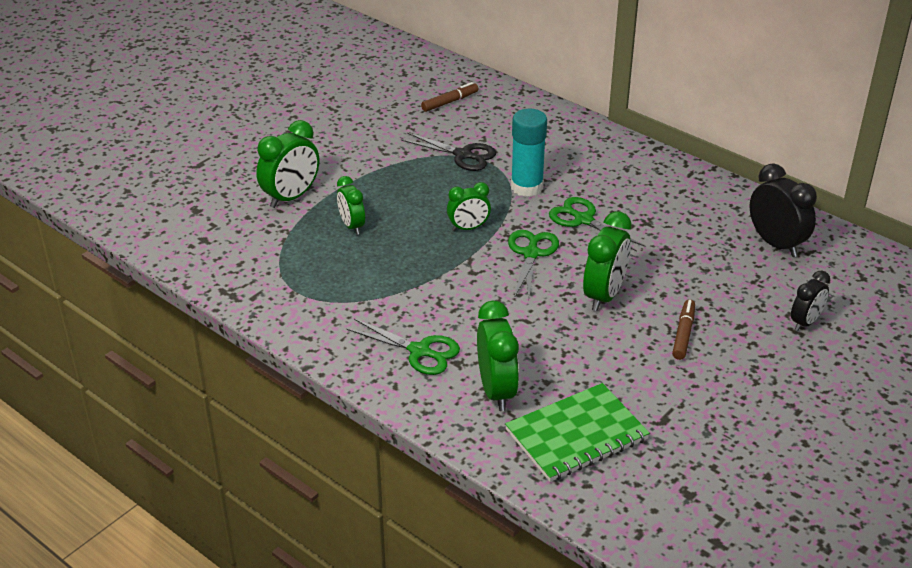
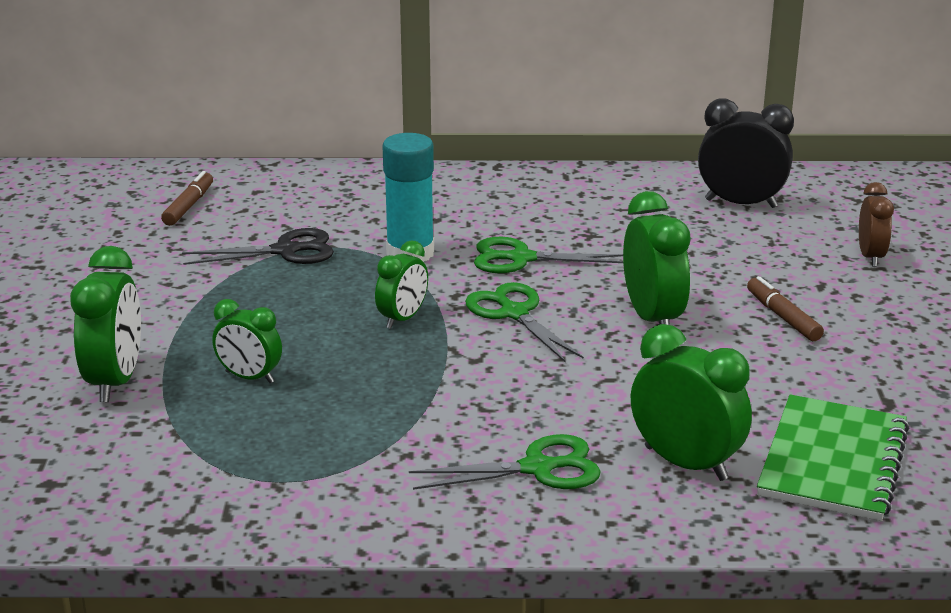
camera: 40 degrees left, 10 degrees down
(805, 322) = (870, 257): black clock -> brown clock

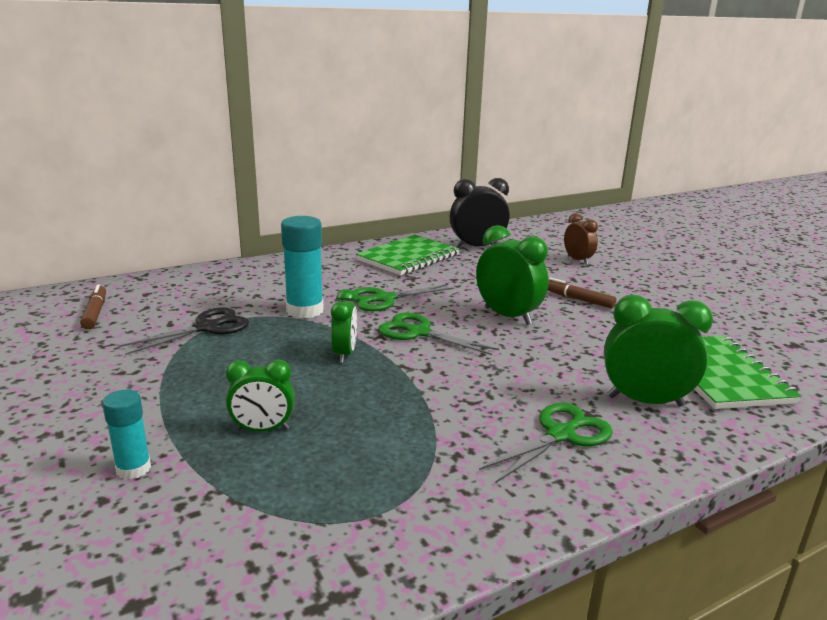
camera: 30 degrees left, 5 degrees down
(115, 381) = (133, 469): green clock -> turquoise glue stick
(619, 202) = (408, 257): none -> green notebook

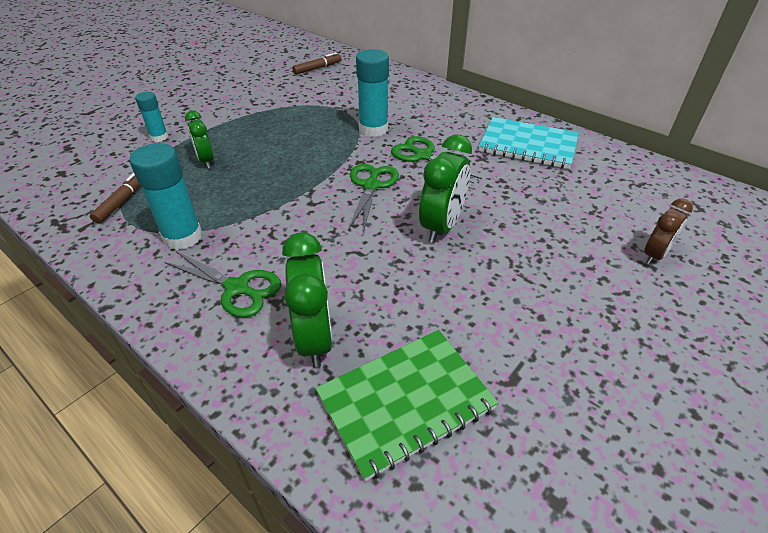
camera: 70 degrees right, 20 degrees up
(206, 328) = (321, 105): black scissors -> none
(344, 354) = (315, 163): green clock -> none
(408, 257) = (528, 145): green notebook -> turquoise notebook
(443, 465) = (183, 237): none -> turquoise glue stick
(477, 247) = (606, 177): black clock -> none
(577, 299) = (527, 268): brown marker -> brown marker (122, 201)

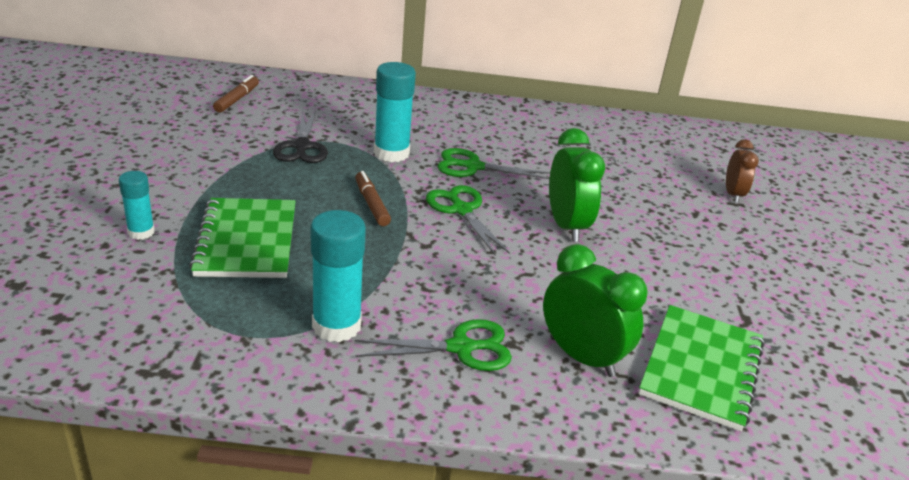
camera: 40 degrees left, 10 degrees down
(122, 201) = (205, 317): brown marker -> brown marker (371, 204)
(206, 161) = (247, 241): green clock -> green notebook
(318, 109) = (302, 146): none -> black scissors
(528, 145) = (550, 131): turquoise notebook -> none

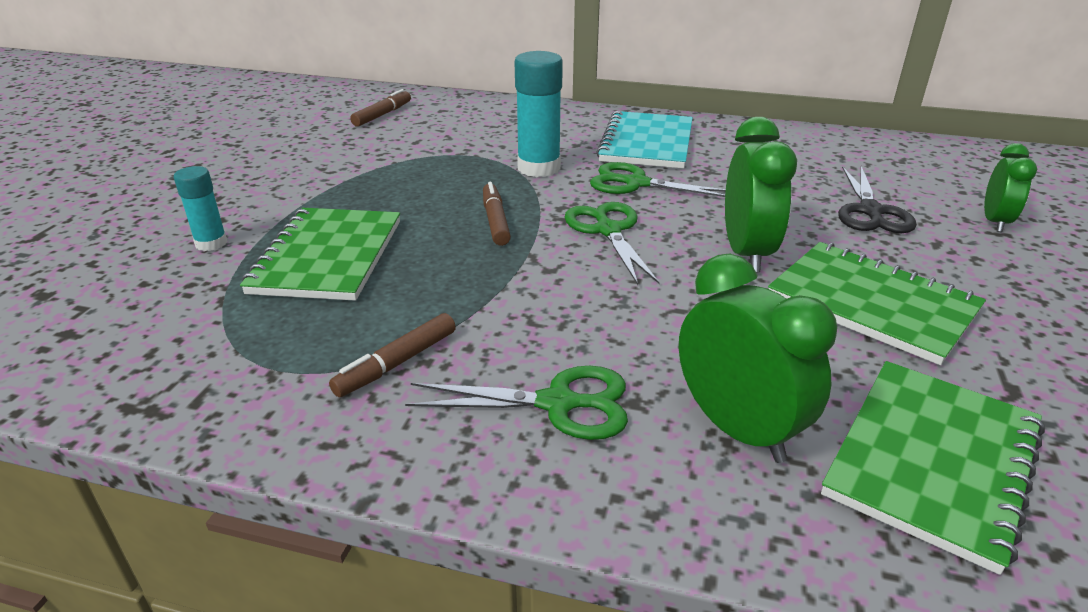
camera: 15 degrees right, 0 degrees up
(302, 146) = (435, 160): black scissors -> black scissors (870, 211)
(336, 326) = (396, 363): turquoise glue stick -> brown marker
(472, 127) = (647, 143): none -> turquoise notebook
(656, 263) = (872, 304): none -> green notebook
(733, 194) = (995, 222): brown clock -> green clock

